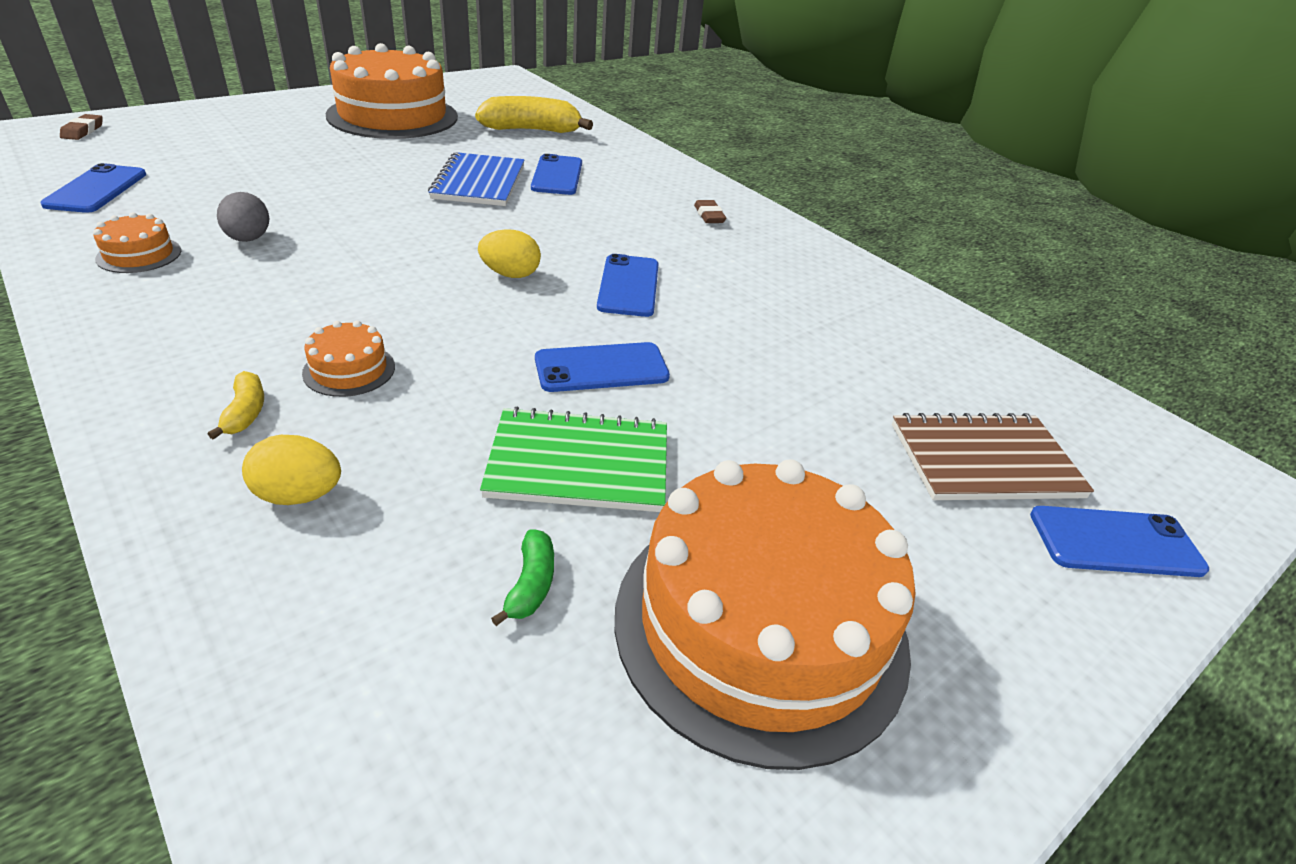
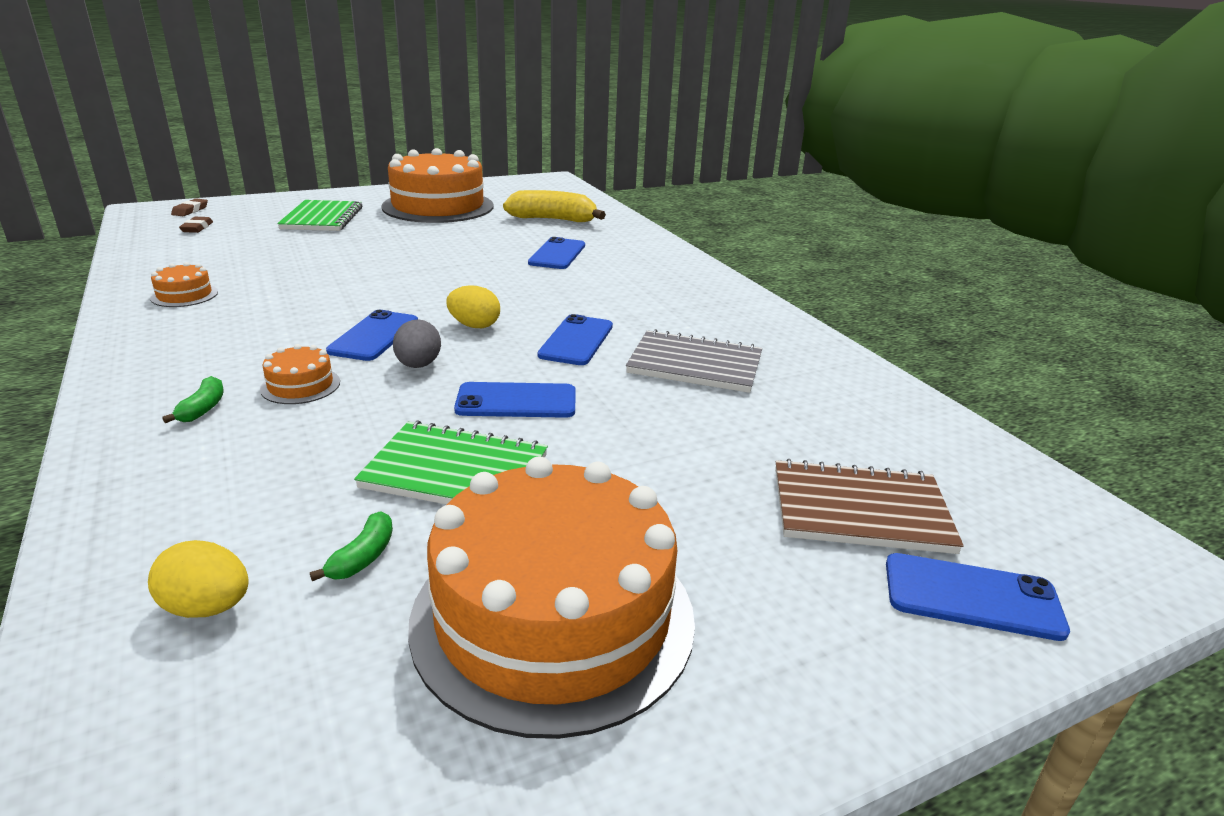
camera: 15 degrees right, 10 degrees down
(96, 189) = (178, 250): blue phone -> blue phone (374, 336)
(245, 413) = (203, 409): yellow banana -> green banana
(248, 239) = (273, 289): grey egg -> grey egg (418, 365)
(261, 137) = (322, 218): none -> green notebook
(299, 495) = (211, 470): yellow egg -> yellow egg (207, 607)
(479, 182) = (485, 257): blue notebook -> none
(709, 215) = (683, 290): brown eraser -> brown eraser (197, 228)
(761, 307) = (695, 365): none -> grey notebook

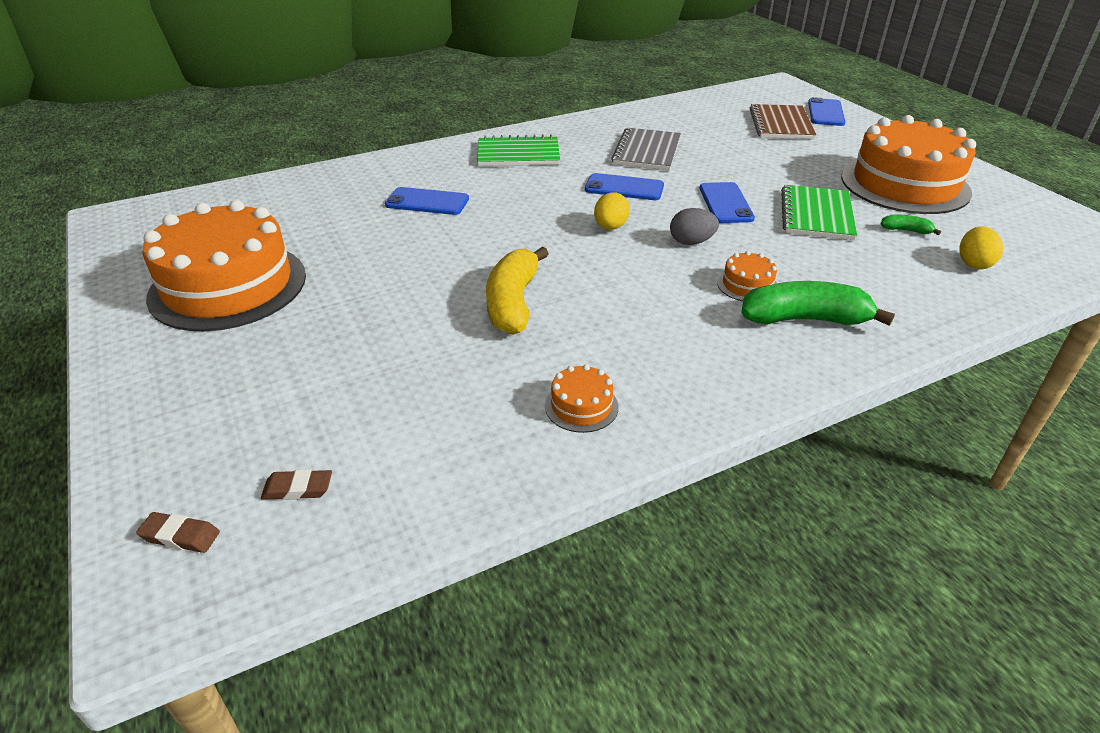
camera: 90 degrees left, 10 degrees up
(203, 409) = (805, 319): green banana -> green banana, size x2.19
(322, 218) = (267, 371): green notebook -> green notebook (518, 154)
(374, 336) = (647, 268): blue phone -> none
(553, 220) = (308, 208): yellow banana -> yellow banana (513, 303)

